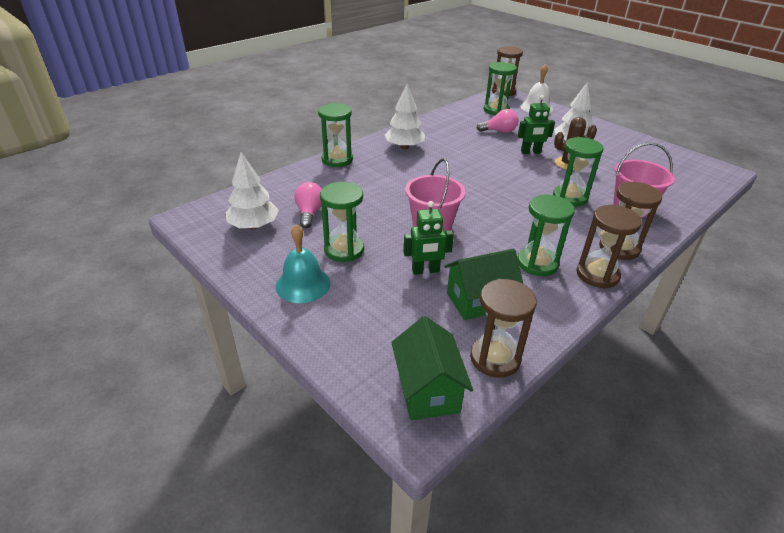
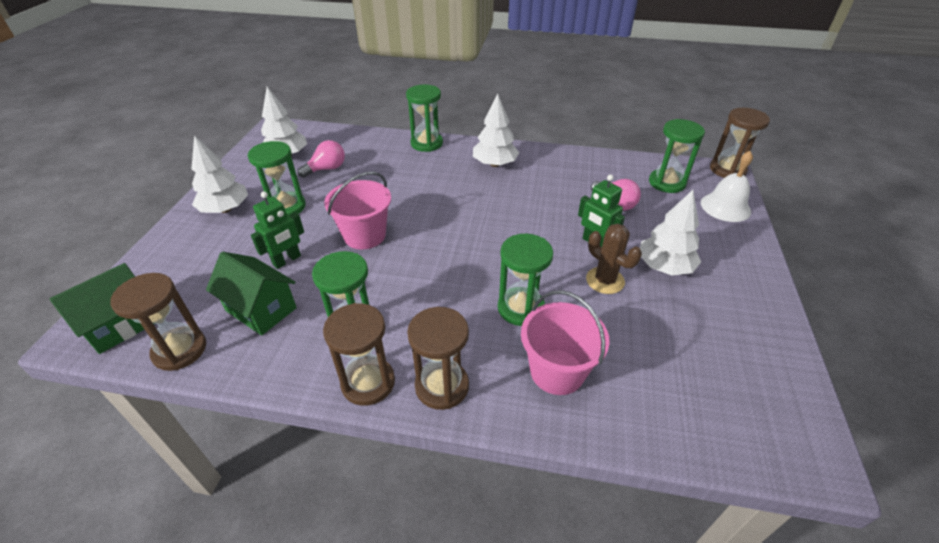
camera: 55 degrees right, 5 degrees up
(303, 284) = (225, 209): turquoise bell -> white tree
(425, 271) = (287, 260): green robot -> green robot turned 90 degrees counterclockwise

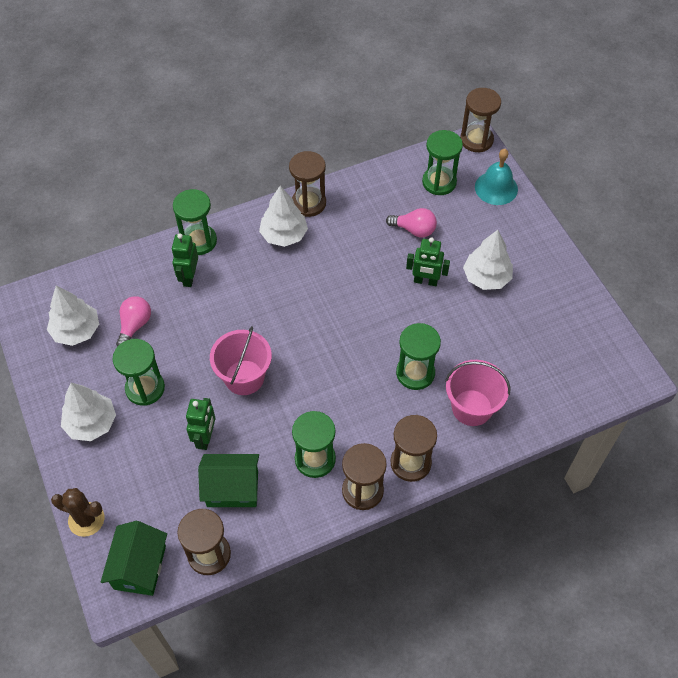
camera: 35 degrees left, 15 degrees up
(396, 159) = (189, 277): none -> green robot
(534, 154) = (308, 203): none -> brown hourglass
(605, 280) = (454, 314): brown cactus -> brown cactus (86, 519)
(725, 207) = (496, 188): white bell -> turquoise bell

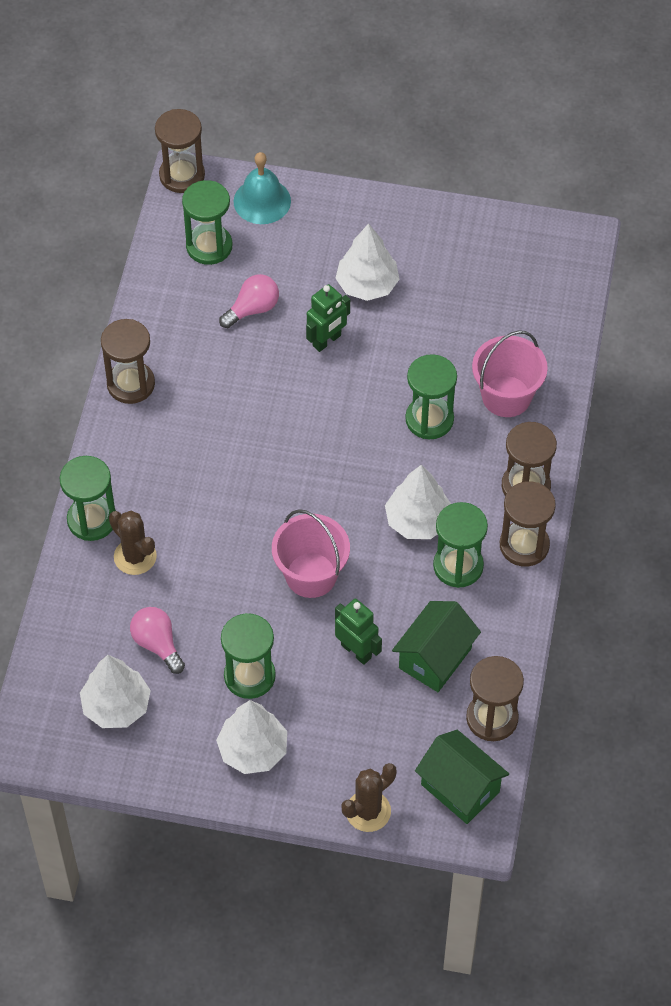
camera: 55 degrees left, 0 degrees up
(189, 277) = (135, 556): green robot -> brown cactus
(284, 235) = (155, 433): white tree -> white tree (418, 520)

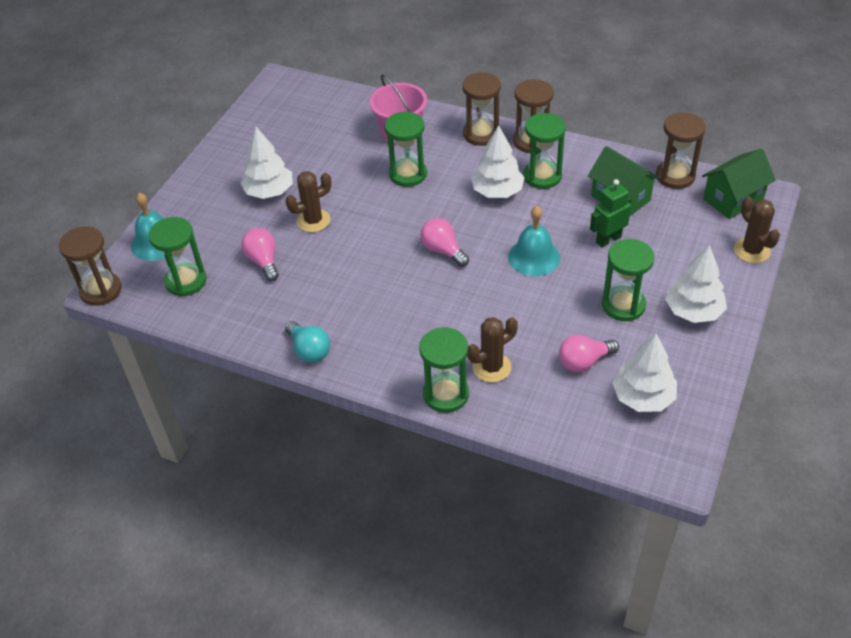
camera: 75 degrees left, 10 degrees down
(131, 384) = (309, 350): brown hourglass -> turquoise light bulb
(304, 480) = (443, 250): none -> pink light bulb
(311, 575) = (534, 257): pink bucket -> turquoise bell
(327, 341) = (313, 221): green robot -> brown cactus

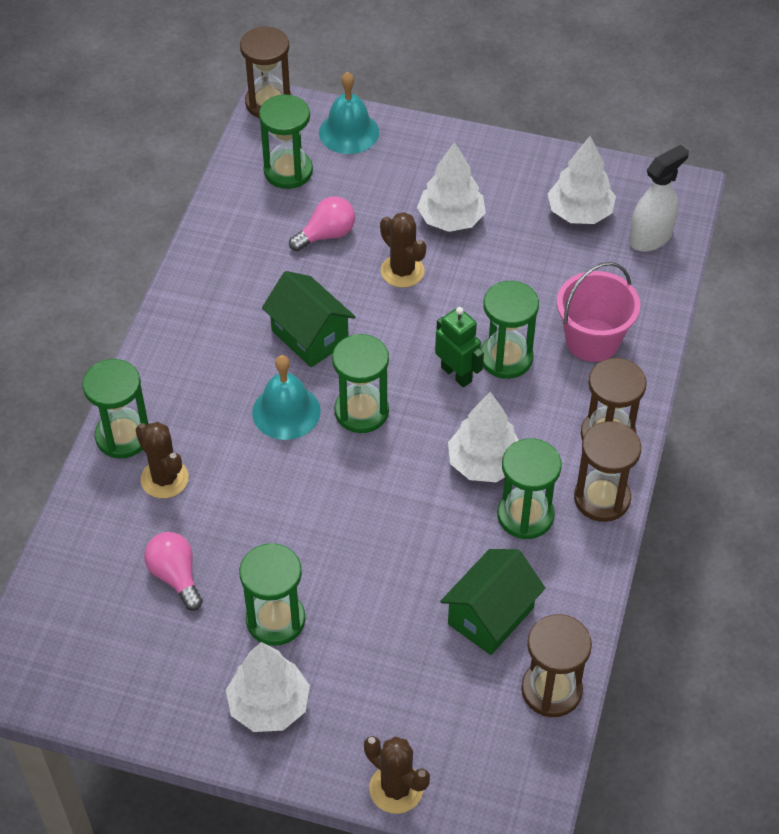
camera: 80 degrees right, 5 degrees up
(309, 350) = (186, 300): turquoise light bulb -> none
(317, 99) = (650, 237): none -> white spray bottle
(443, 250) = (361, 411): pink light bulb -> green hourglass
(534, 257) = (358, 513): turquoise bell -> turquoise bell (286, 411)
(608, 239) = (401, 601): green robot -> green robot (456, 374)
(643, 397) = (119, 642): white tree -> white tree (579, 212)
(733, 199) = (508, 769): green house -> green house (310, 336)
(751, 250) = (396, 788): brown cactus -> brown cactus turned 75 degrees clockwise

